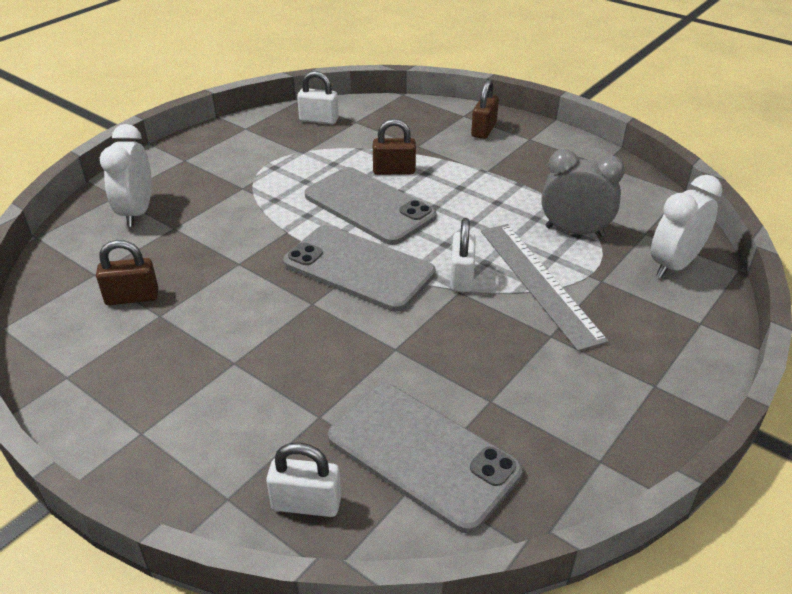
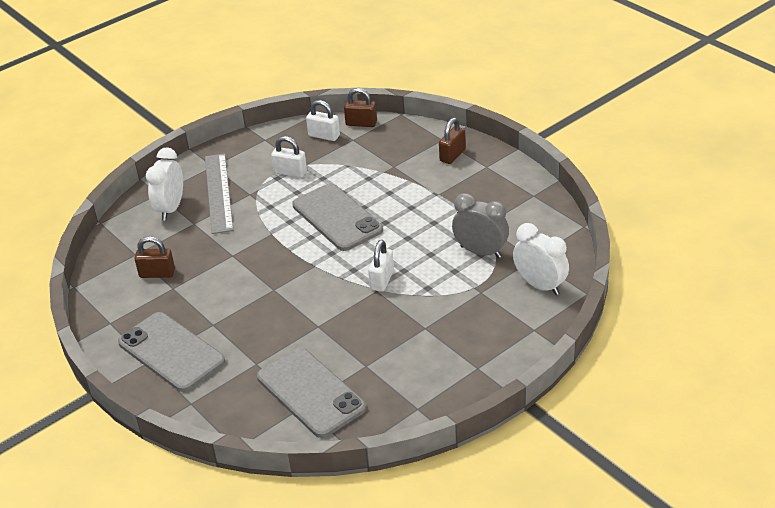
camera: 15 degrees right, 0 degrees up
(306, 503) = (234, 411): white padlock -> white padlock (290, 172)
(359, 268) = (313, 266): grey phone -> grey phone (171, 352)
(394, 171) = (366, 188): brown padlock -> brown padlock (361, 123)
(539, 282) = (435, 289): grey ruler -> grey ruler (219, 192)
(673, 265) = (540, 285): white clock -> white clock turned 75 degrees clockwise

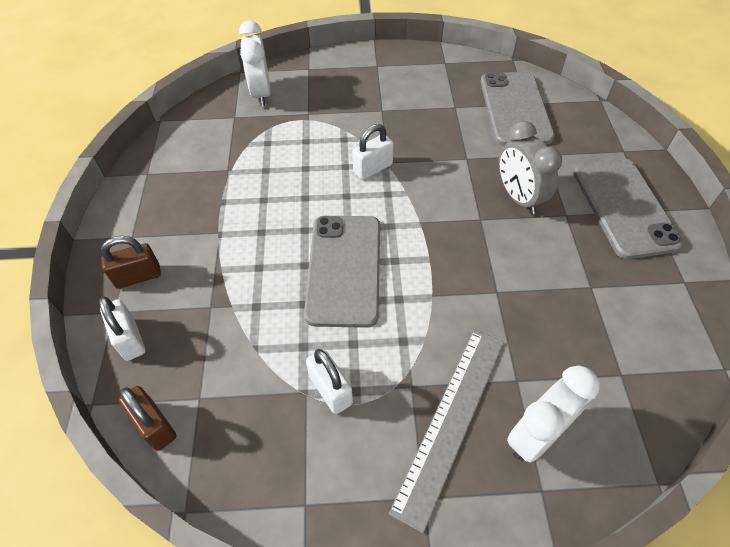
camera: 145 degrees left, 15 degrees up
(157, 273) = (602, 320): brown padlock -> none
(324, 136) = (223, 438): white padlock -> white padlock (130, 339)
(480, 252) = (264, 146): grey clock -> grey clock (518, 197)

